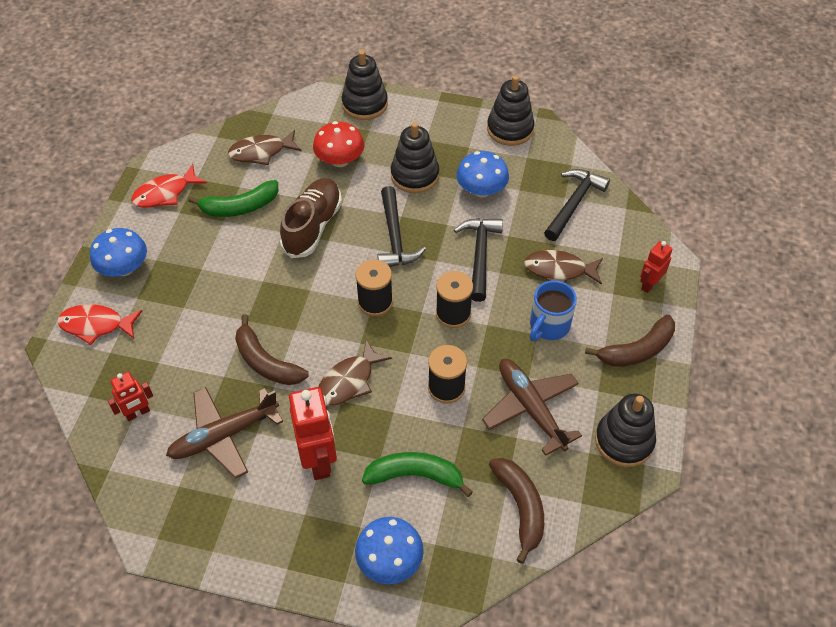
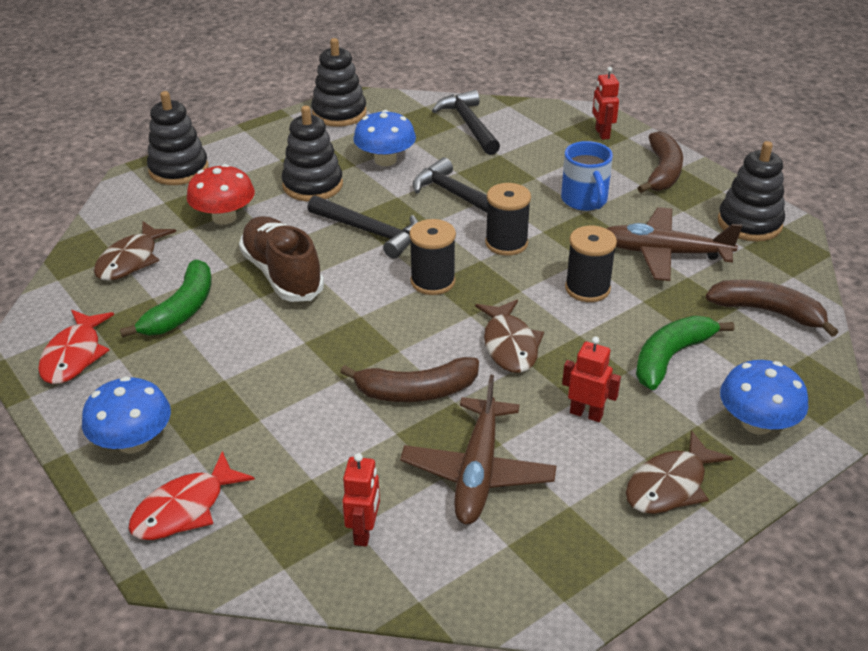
camera: 50 degrees left, 15 degrees down
(319, 460) = (586, 413): red robot -> red robot, size x0.57
(559, 270) = (531, 166): brown fish -> brown fish (670, 485)

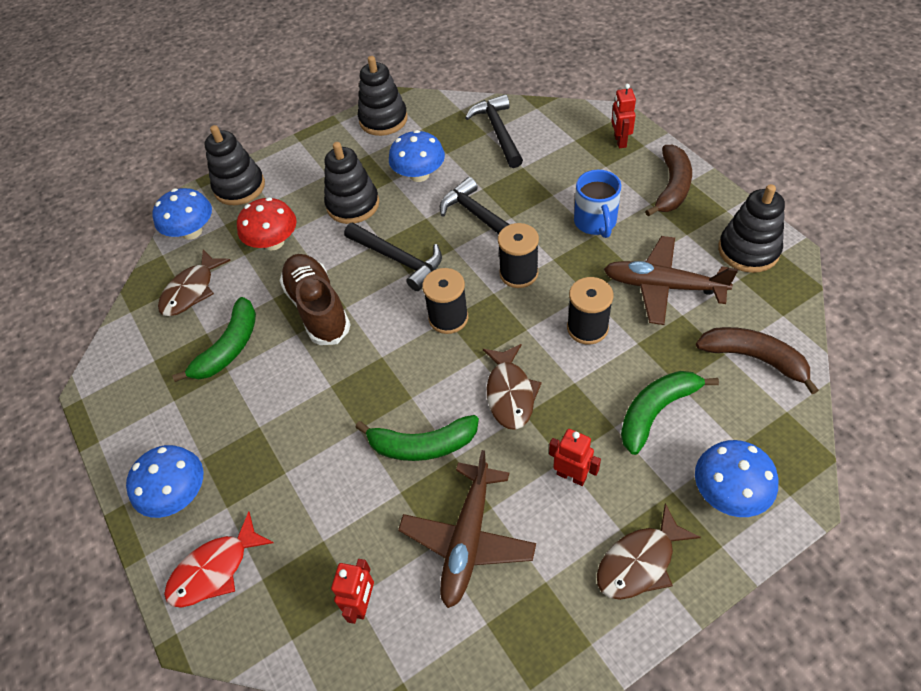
camera: 10 degrees right, 15 degrees up
(74, 355) = (137, 397): red fish -> none
(126, 208) = (192, 232): none -> blue mushroom
(416, 391) = (422, 445): brown banana -> green banana

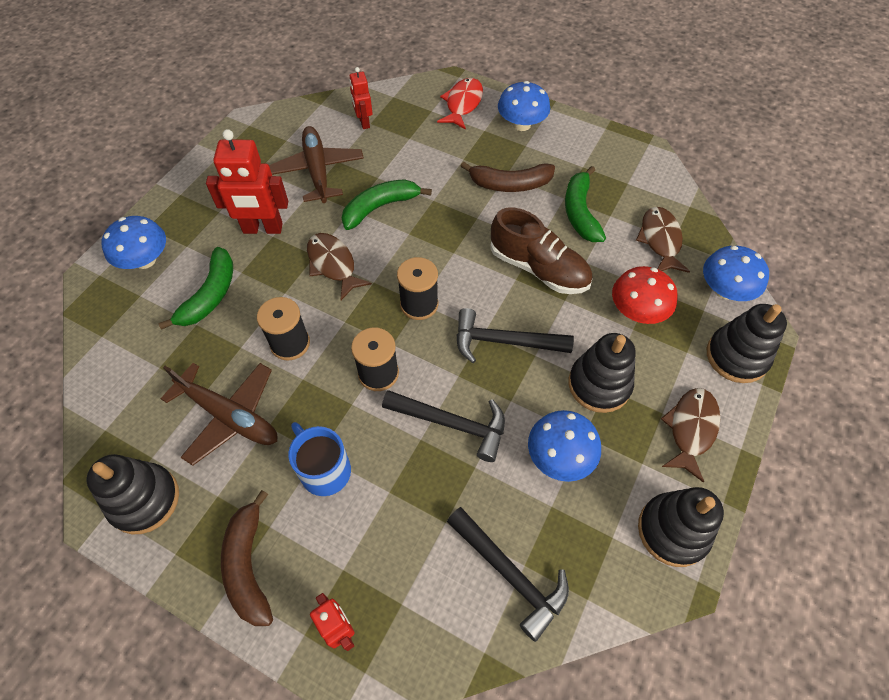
camera: 145 degrees right, 5 degrees up
(571, 475) = (262, 229): red robot -> red robot, size x1.76
(639, 562) = (201, 199): brown fish -> brown fish (691, 429)
(663, 286) = (229, 416): brown plane -> brown plane turned 45 degrees clockwise
(754, 358) = (131, 373): brown banana -> brown banana (510, 184)

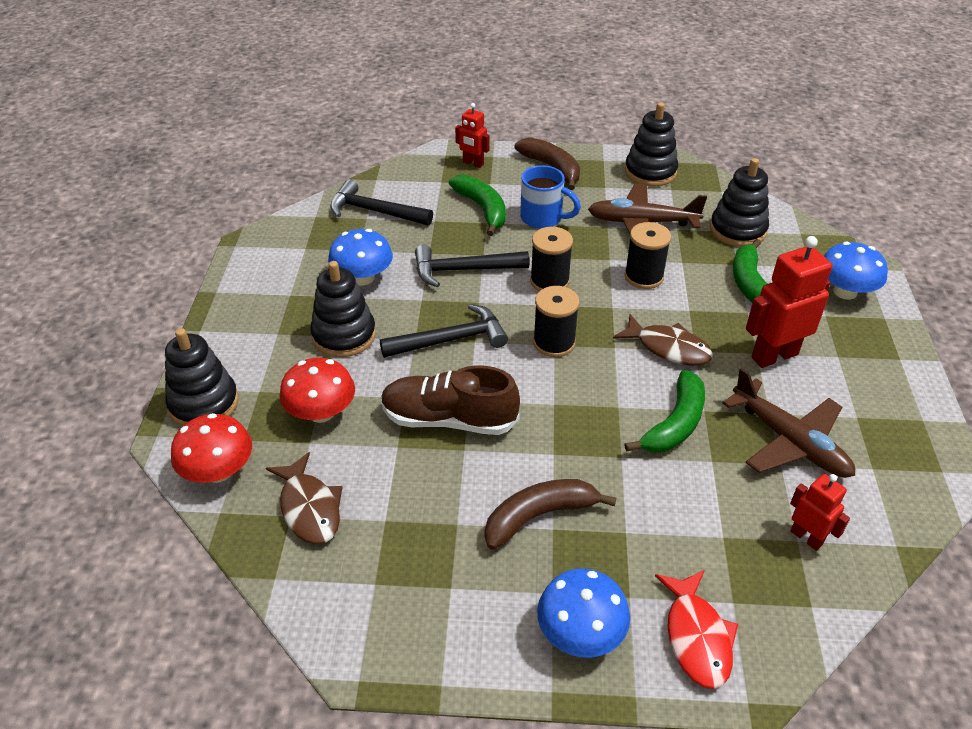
camera: 155 degrees right, 15 degrees down
(580, 212) = (427, 509): green banana -> green banana (483, 209)
(673, 531) = (257, 264): black stacking toy -> black stacking toy (737, 230)
(691, 429) = (249, 329): brown fish -> none
(725, 290) = (218, 471): blue mushroom -> red mushroom

